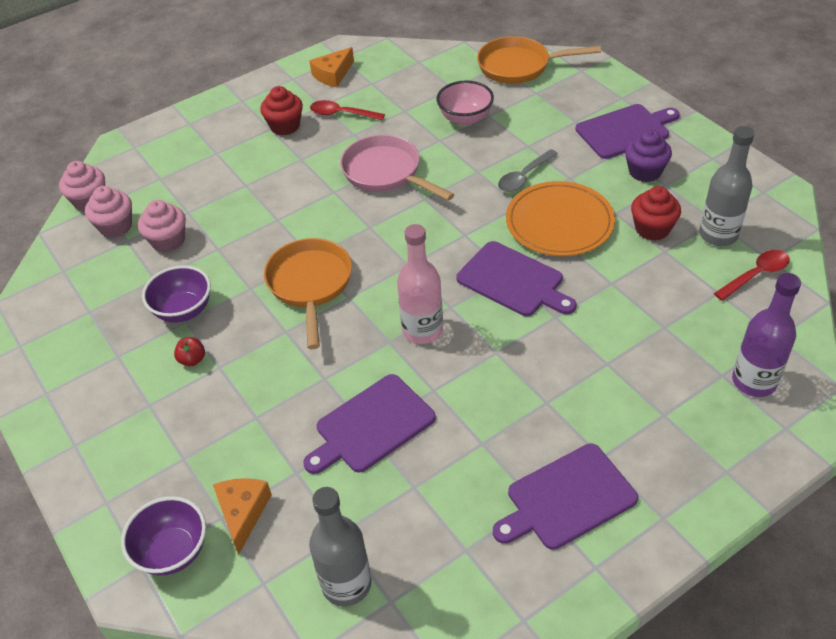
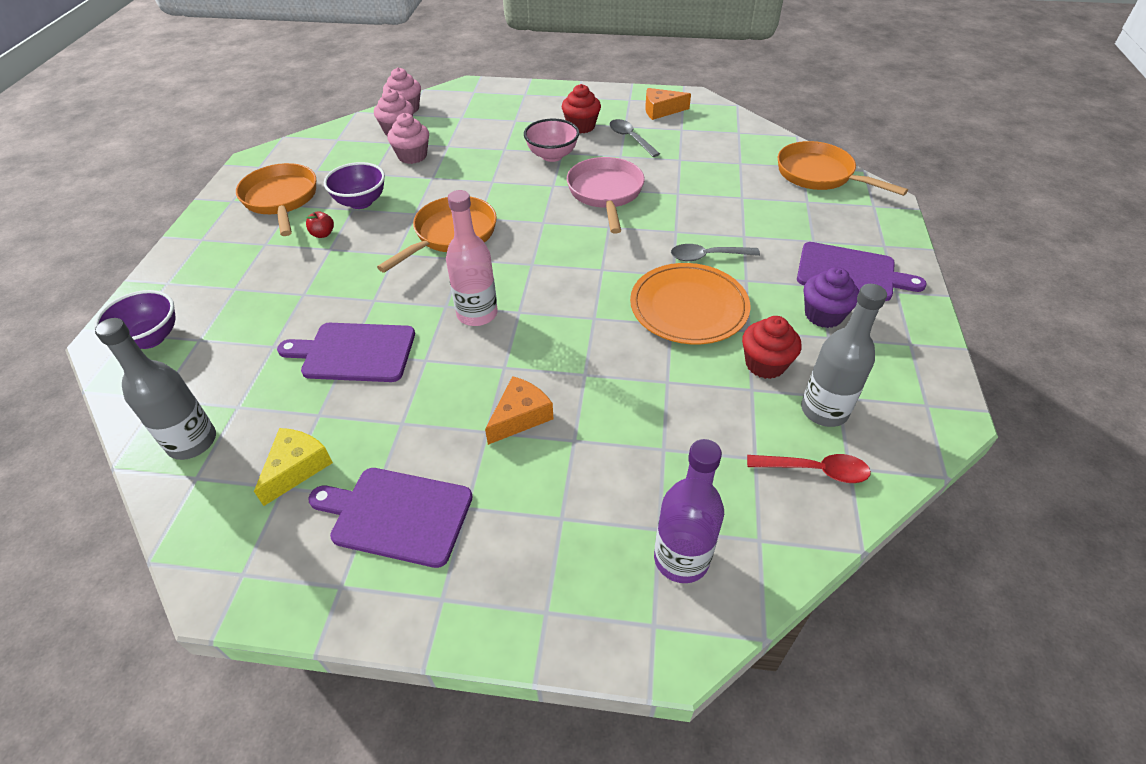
camera: 40 degrees right, 0 degrees up
(98, 358) = (281, 199): none -> orange pan
(243, 513) = (212, 346): orange cheese -> orange cheese (520, 416)
(341, 114) = (630, 138): red spoon -> grey spoon
(455, 531) = (296, 468): none -> yellow cheese
(465, 119) = (719, 189): pink bowl -> pink bowl (552, 155)
(513, 280) = (590, 325): purple cutting board -> none

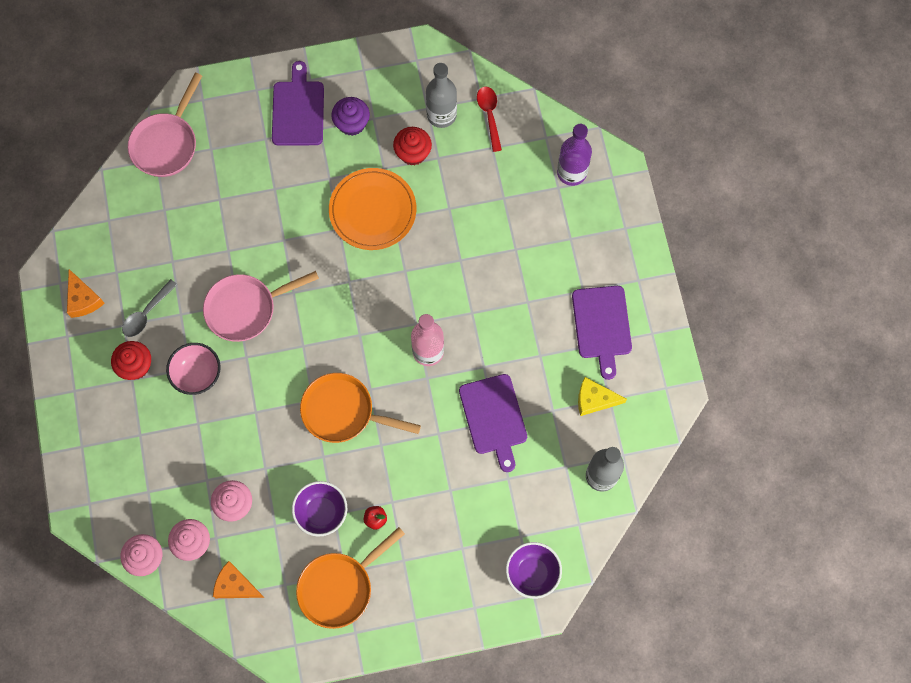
camera: 110 degrees left, 25 degrees up
(520, 416) = (509, 286): orange cheese -> orange cheese (235, 585)
(707, 256) = (309, 210): grey spoon -> none
(819, 175) = (166, 144): orange pan -> pink pan

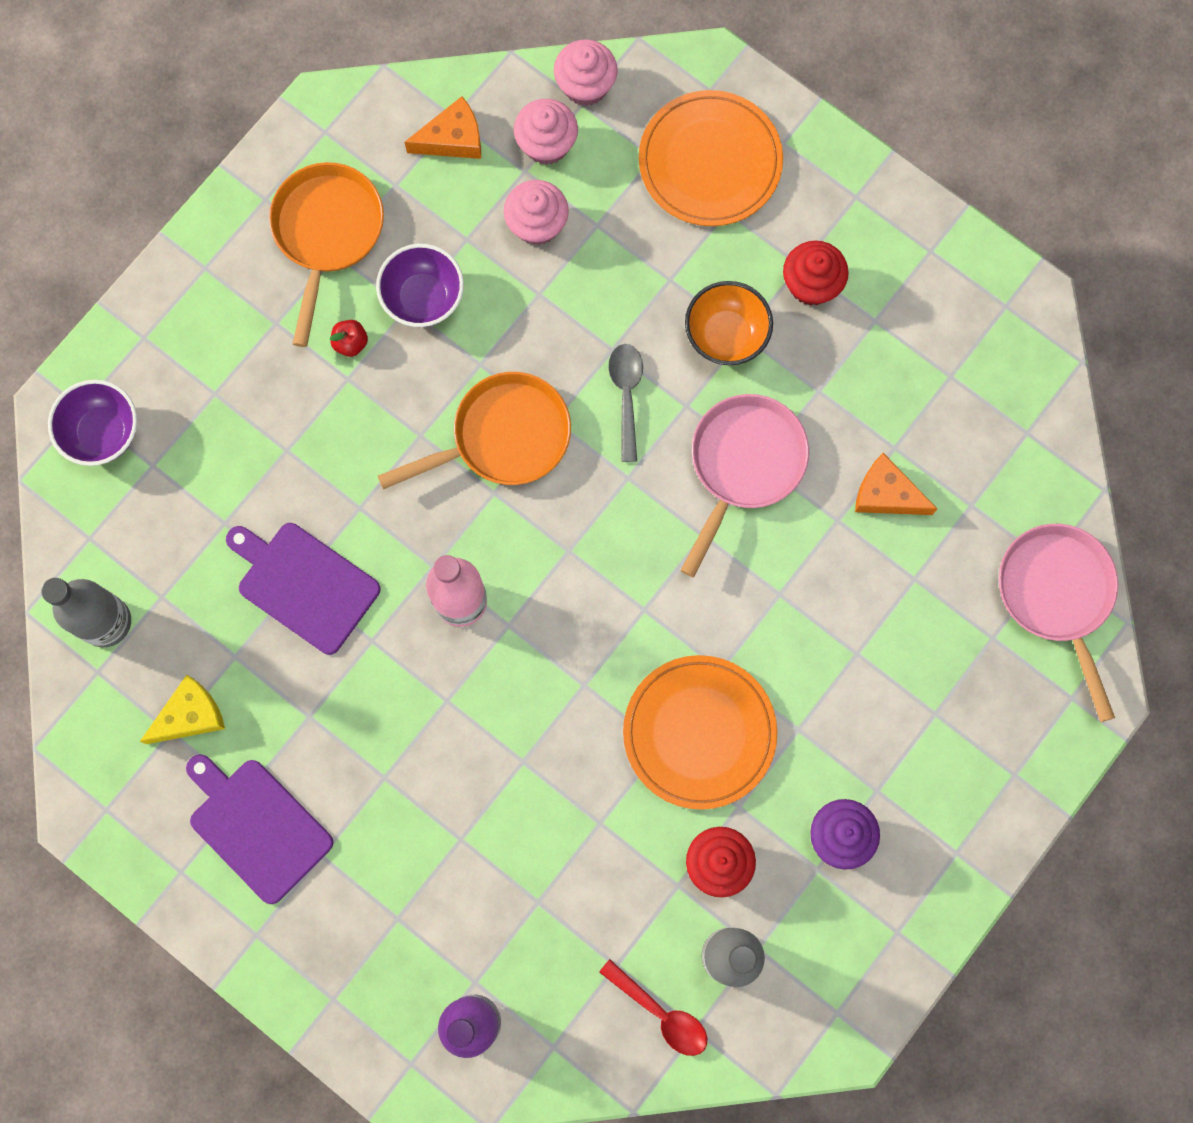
camera: 140 degrees right, 5 degrees up
(83, 299) = (956, 310): orange cheese -> orange cheese (886, 494)
(124, 466) = (710, 161): none -> orange plate
(147, 313) = (861, 357): grey spoon -> grey spoon (626, 396)
(197, 374) = (726, 335): pink bowl -> orange bowl
(298, 110) = (930, 792): purple cutting board -> none

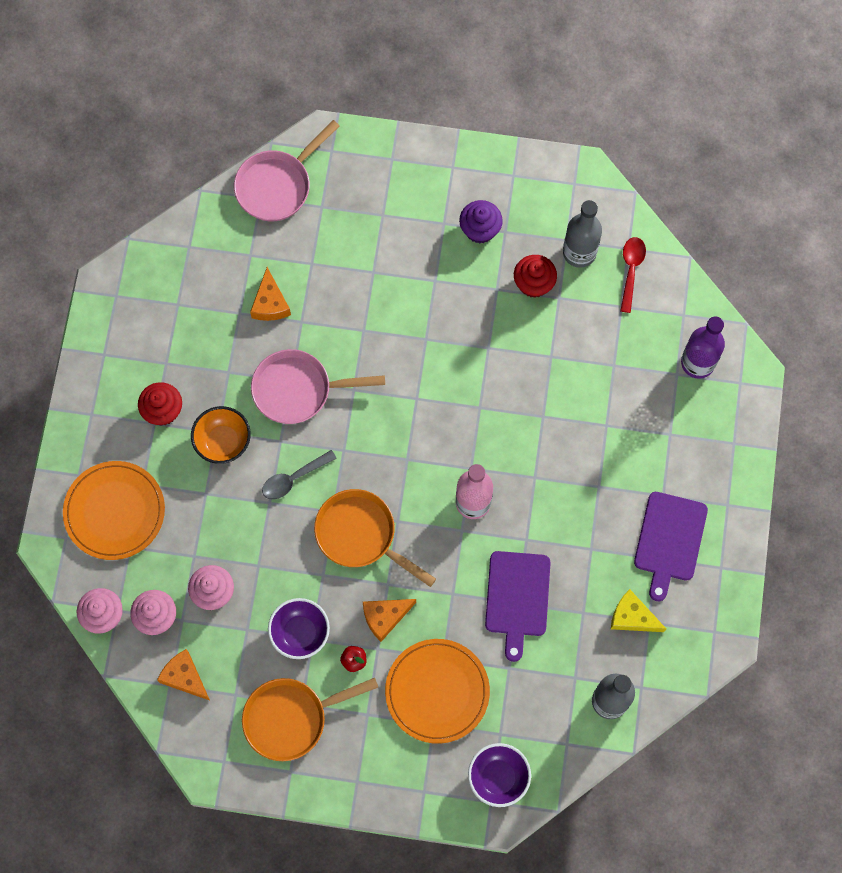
camera: 120 degrees left, 5 degrees down
(381, 409) = (385, 617): none -> orange cheese
(699, 732) = (468, 331): orange plate -> orange plate (437, 691)

